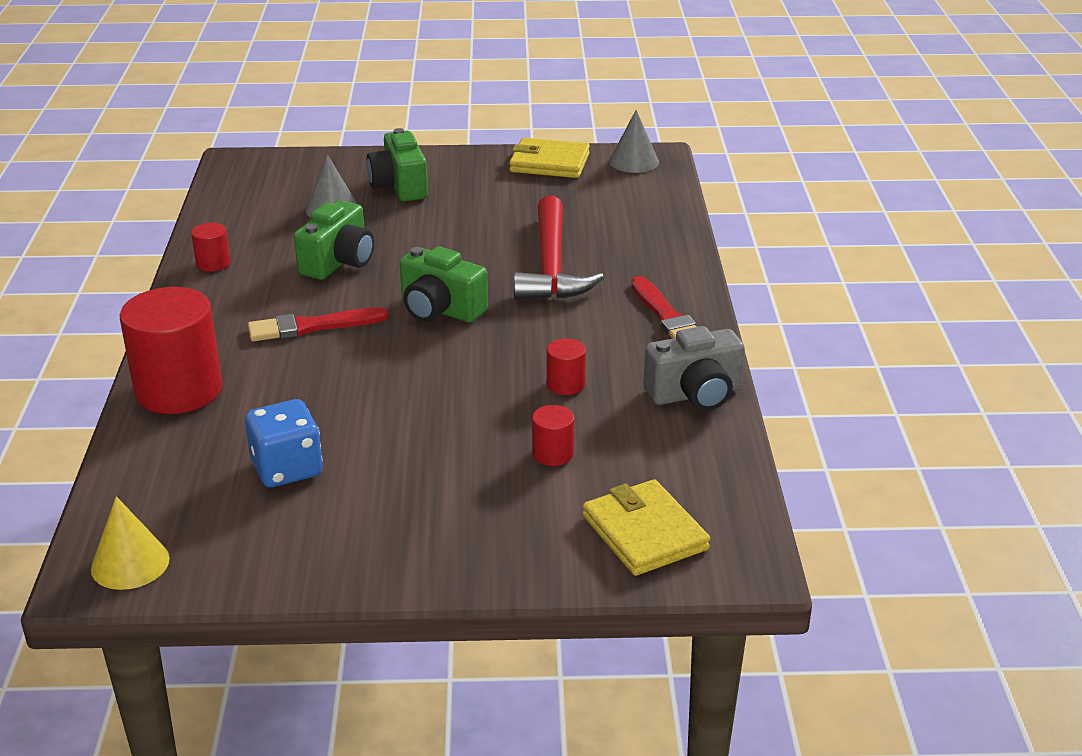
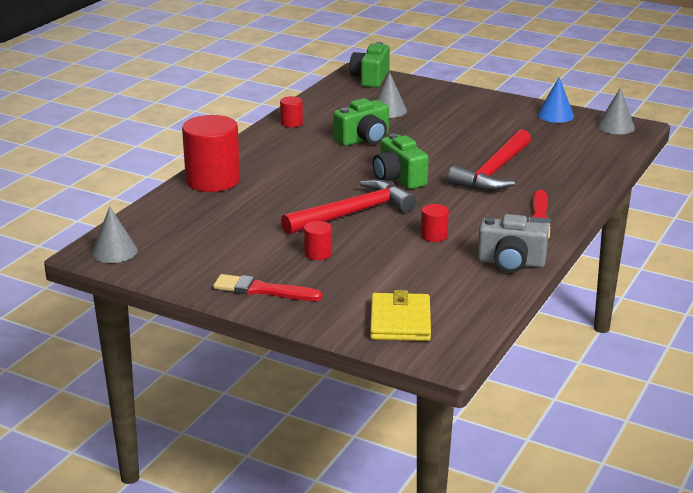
camera: 30 degrees right, 5 degrees down
(130, 563) = (114, 251): yellow cone -> grey cone
(287, 468) = (233, 232): blue dice -> none
(311, 326) = (315, 168): red brush -> red brush (263, 290)
(399, 186) = (443, 107): green camera -> green camera (370, 78)
(428, 383) = (352, 213): none -> red hammer
(549, 163) = (555, 115): yellow wallet -> blue cone
(552, 454) = (388, 268): red cylinder -> red cylinder (318, 254)

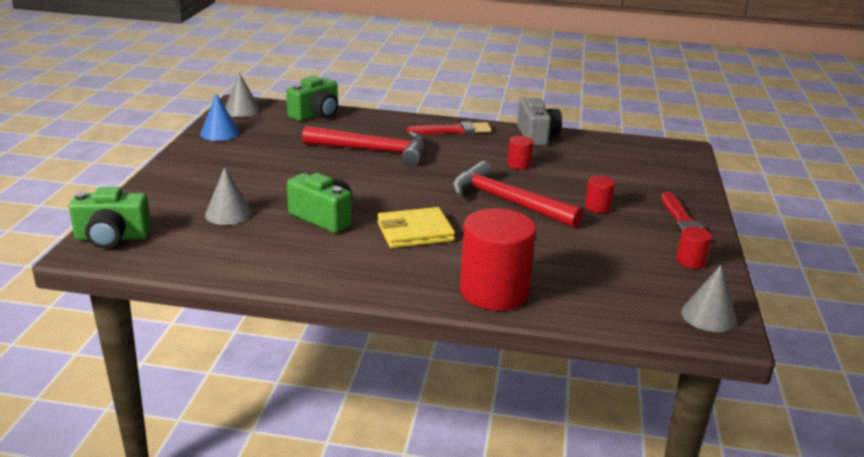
camera: 110 degrees left, 0 degrees up
(291, 123) = (292, 270): red cylinder -> red cylinder (690, 261)
(398, 178) = (415, 189): green camera -> green camera (316, 114)
(400, 321) = (661, 165): yellow wallet -> yellow wallet (415, 232)

